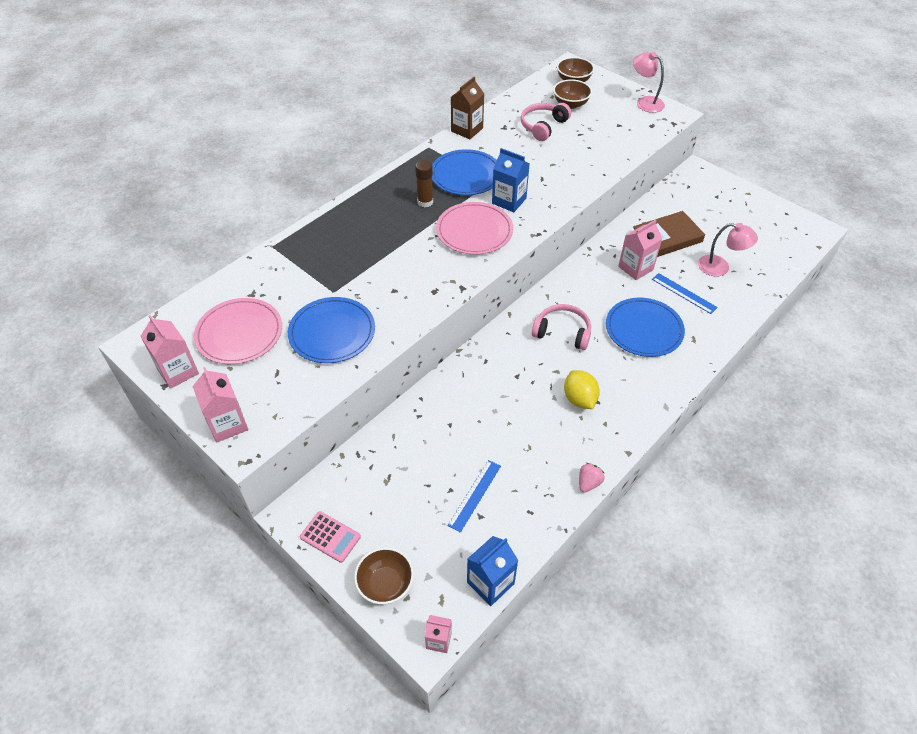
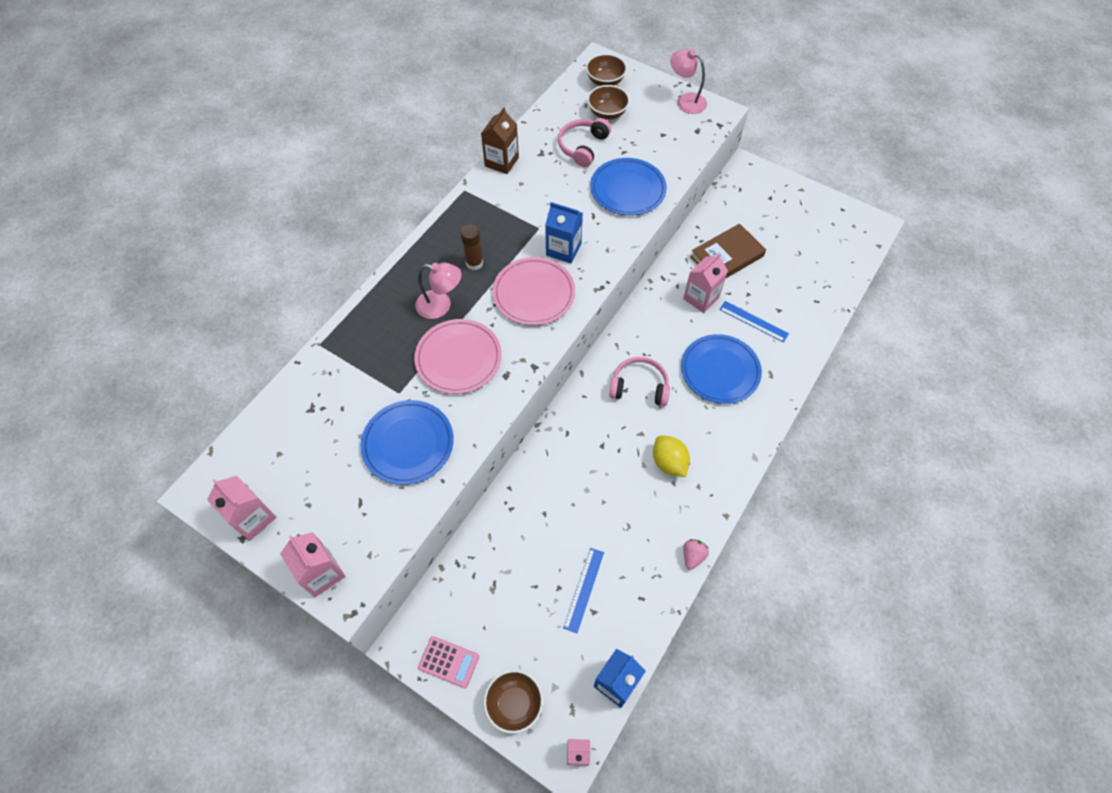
camera: 10 degrees left, 10 degrees up
(239, 333) = (309, 461): pink plate -> pink plate (458, 358)
(466, 175) = (511, 222): blue plate -> blue plate (628, 189)
(720, 267) = (785, 285): pink lamp -> pink lamp (441, 306)

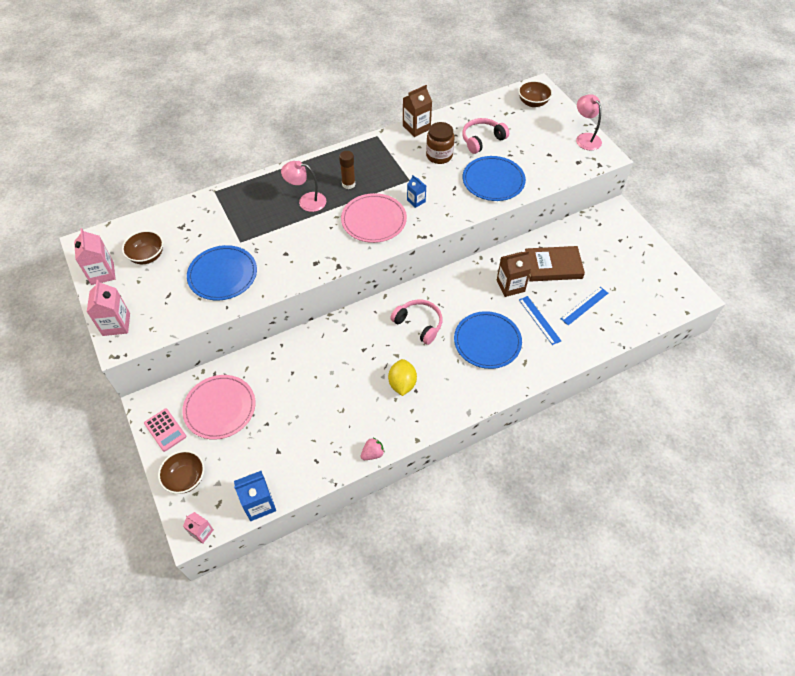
camera: 30 degrees right, 5 degrees down
(441, 306) = (306, 201): pink lamp -> pink lamp turned 150 degrees clockwise
(458, 358) = (293, 238): pink plate -> pink plate (220, 408)
(550, 185) = (439, 156): none -> brown jar
(563, 249) = (416, 201): blue carton -> blue carton, size x0.61
(583, 589) = (282, 433): blue ruler -> blue ruler (584, 305)
(607, 113) = (517, 124): brown bowl -> brown bowl (147, 256)
(701, 298) = (510, 286): pink carton -> brown carton

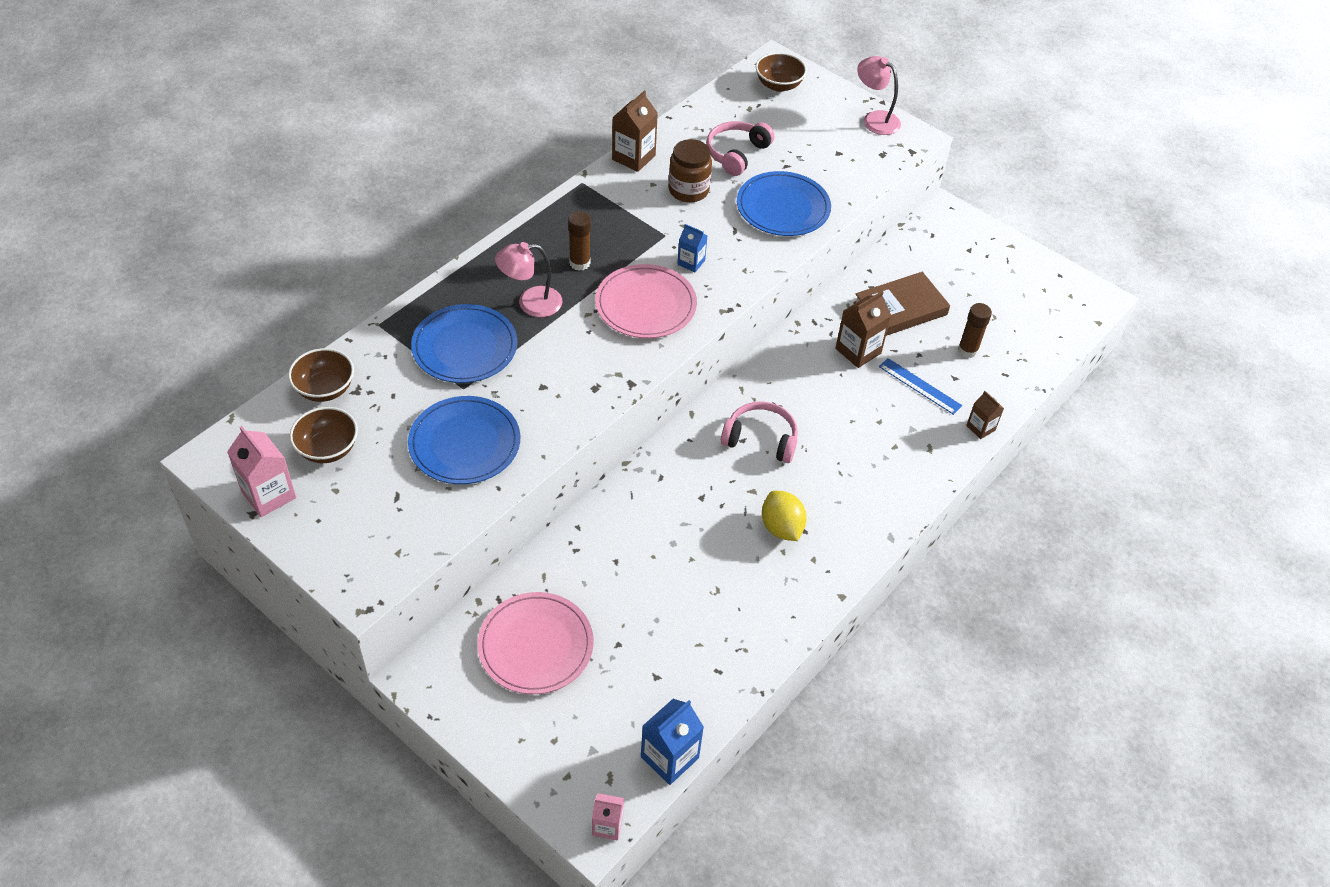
camera: 25 degrees left, 5 degrees down
(116, 324) = (339, 563): pink carton -> none
(165, 430) = (468, 704): pink calculator -> none
(186, 478) = (540, 760): brown bowl -> brown bowl (325, 389)
(372, 453) = (791, 634): pink strawberry -> none
(487, 341) = (866, 435): blue plate -> blue plate (465, 347)
(566, 359) = (980, 428): none -> brown carton
(584, 305) = (967, 350): blue ruler -> brown glue stick

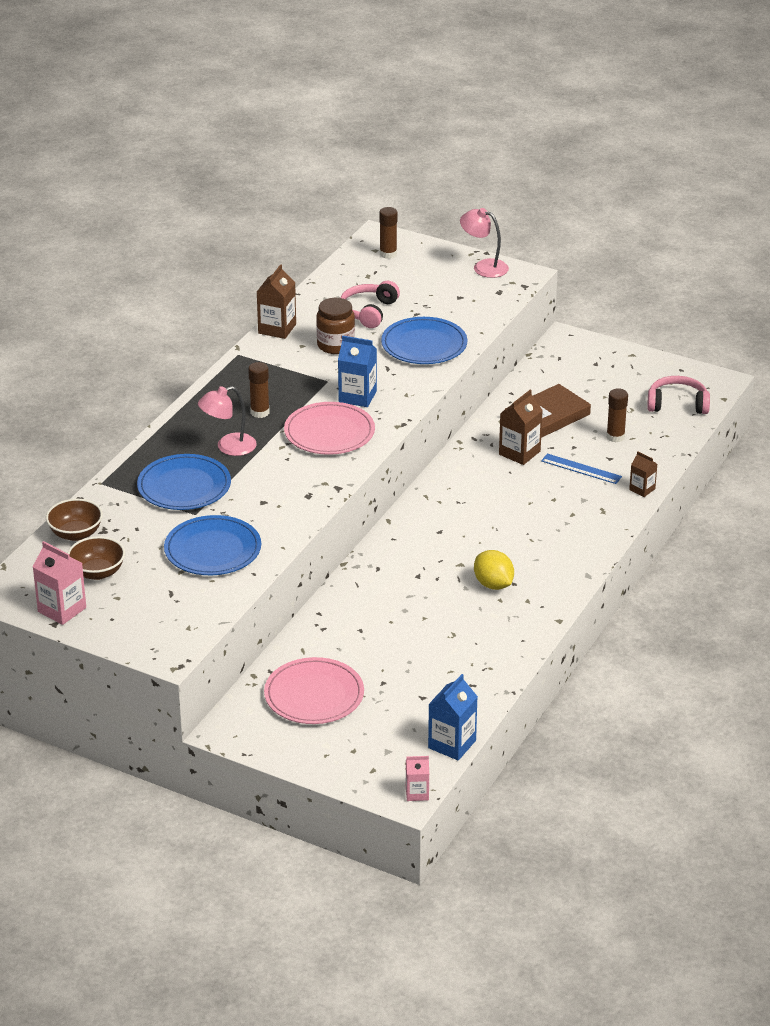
camera: 10 degrees left, 15 degrees down
(691, 262) = (357, 396): blue carton -> blue carton, size x1.65
(761, 439) = (455, 528): pink headphones -> pink headphones (677, 404)
(778, 85) = (388, 254): brown bowl -> brown glue stick

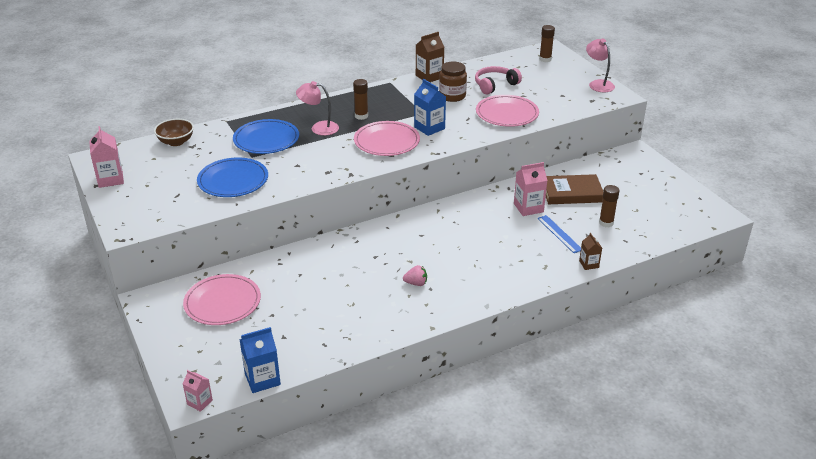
camera: 35 degrees right, 0 degrees up
(97, 572) = (157, 167): brown bowl -> none
(424, 345) = (507, 113): blue plate -> pink plate
(493, 584) = (416, 283): yellow lemon -> pink strawberry
(519, 453) = (528, 208): brown carton -> pink carton
(677, 404) = (674, 219): pink headphones -> none

